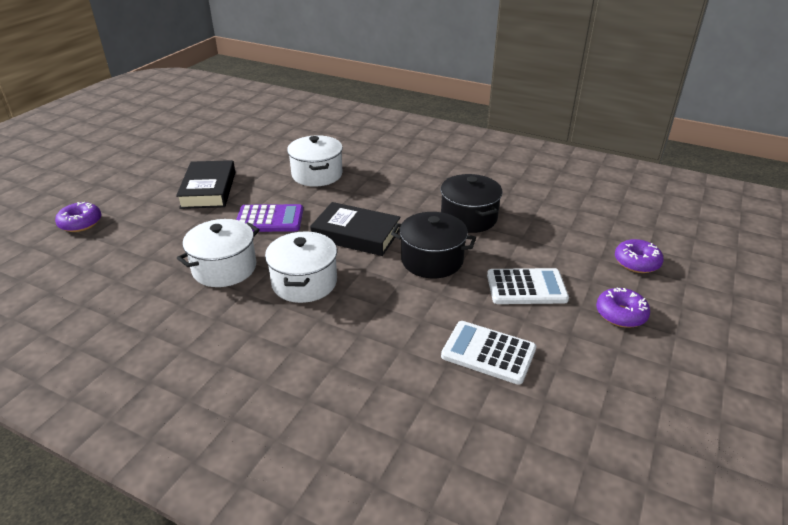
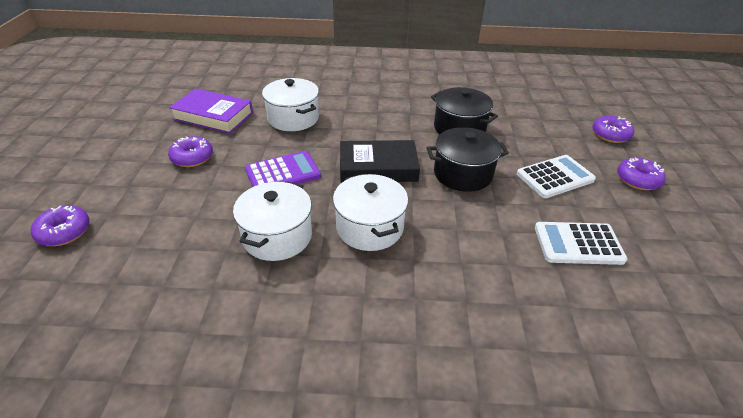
camera: 25 degrees left, 5 degrees up
(208, 190) = (192, 158): black book -> purple donut
(251, 158) = (213, 116): none -> purple book

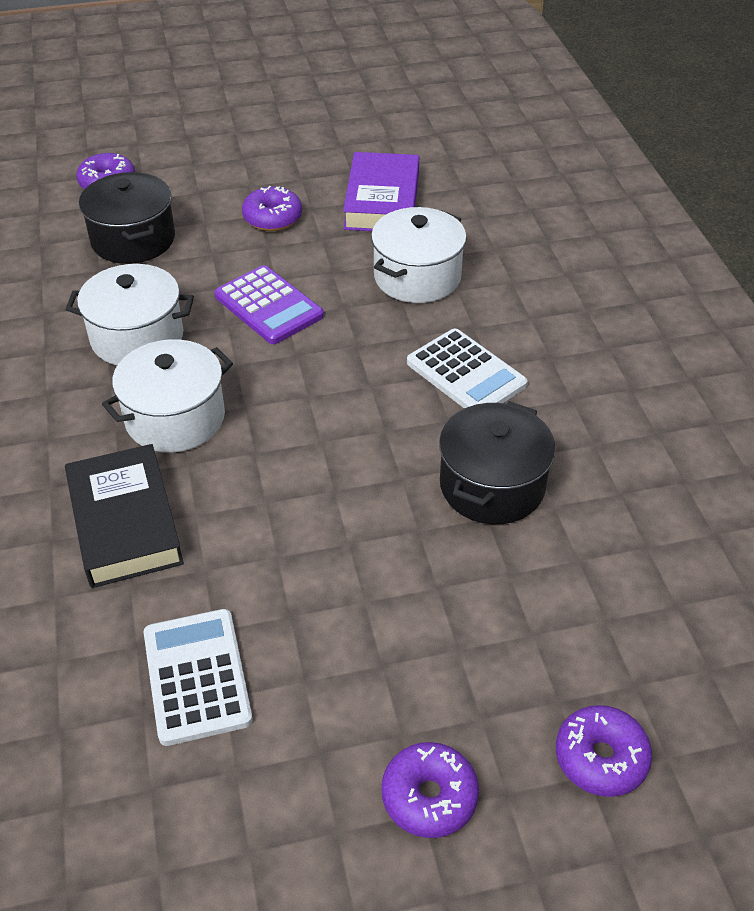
camera: 75 degrees right, 5 degrees up
(378, 167) = (321, 399): black book -> black book (125, 522)
(463, 174) = (343, 506): black pot -> black pot (133, 239)
(555, 177) = (383, 644): white calculator -> white calculator (466, 374)

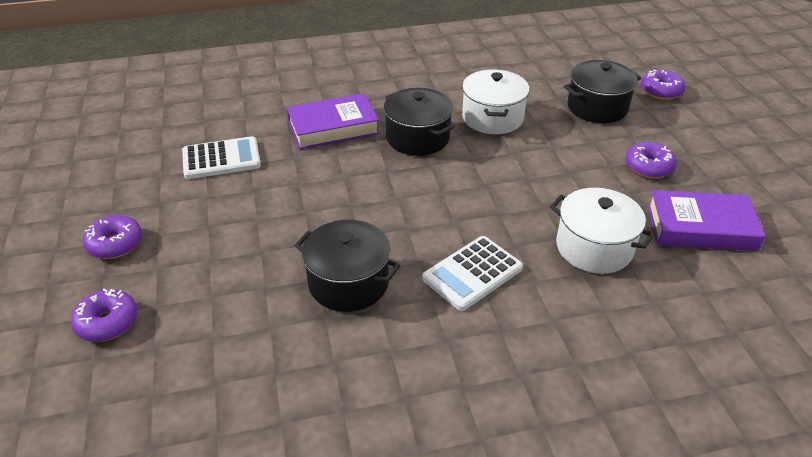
camera: 90 degrees right, 5 degrees down
(125, 522) = (333, 127): black book -> purple book
(175, 418) = (417, 138): white pot -> black pot
(268, 306) = (537, 170): purple calculator -> none

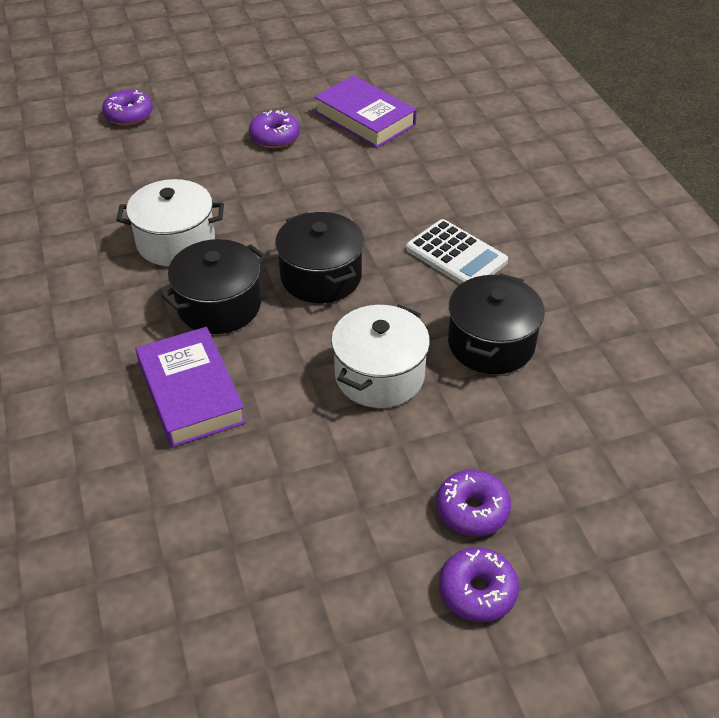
camera: 95 degrees left, 5 degrees up
(107, 322) = (610, 551): purple donut -> purple donut (472, 510)
(221, 159) = (272, 512): white calculator -> none
(594, 248) = (403, 179): white pot -> white pot (379, 375)
(597, 107) = (159, 161): black pot -> black pot (321, 276)
(700, 227) = (365, 118): purple book -> purple book turned 45 degrees counterclockwise

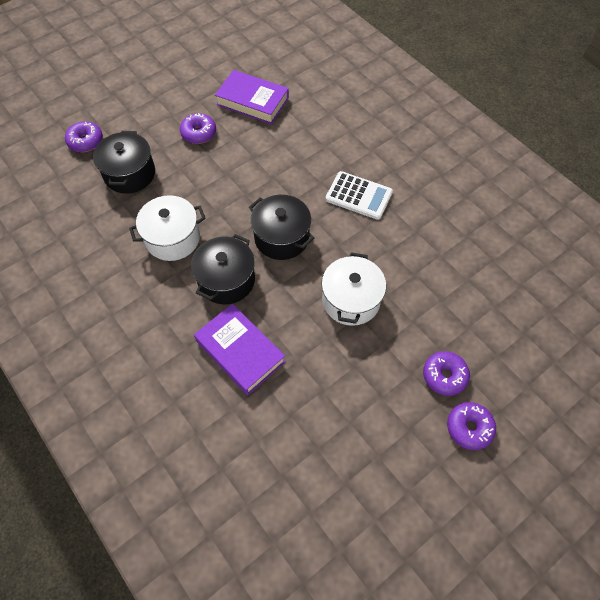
camera: 20 degrees left, 15 degrees up
(491, 343) = (407, 256): black pot -> black pot (130, 174)

